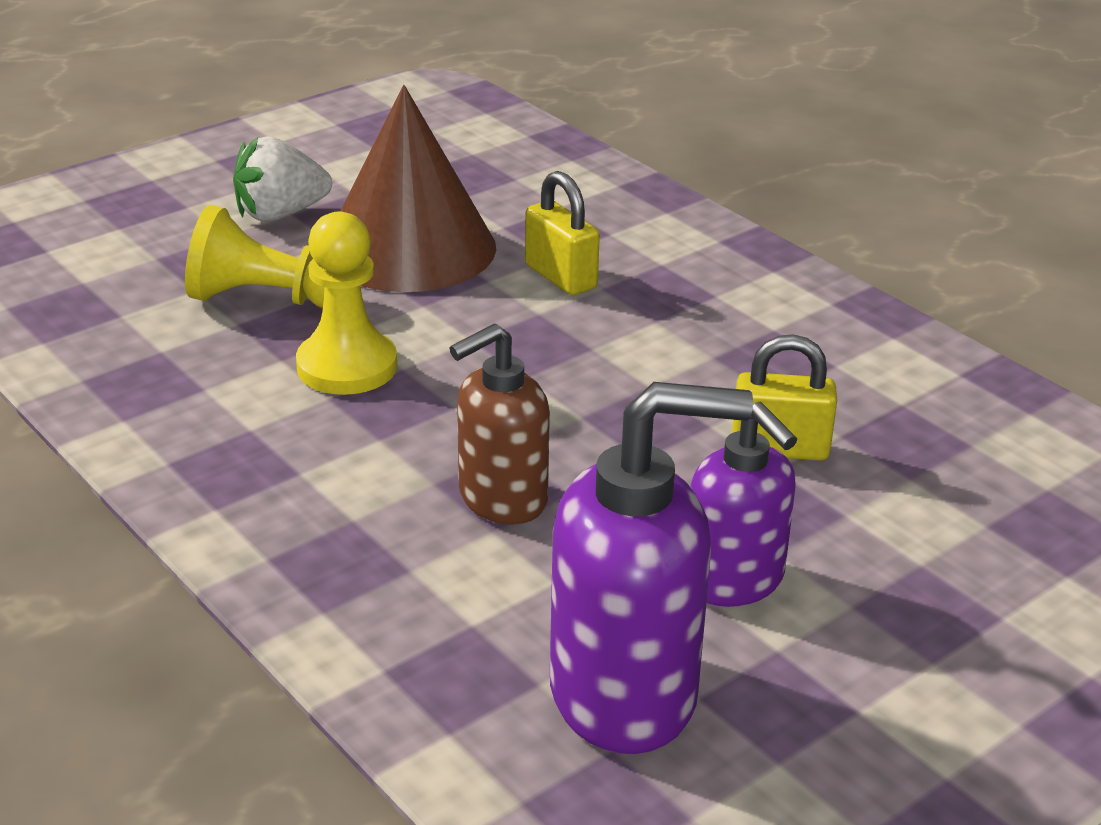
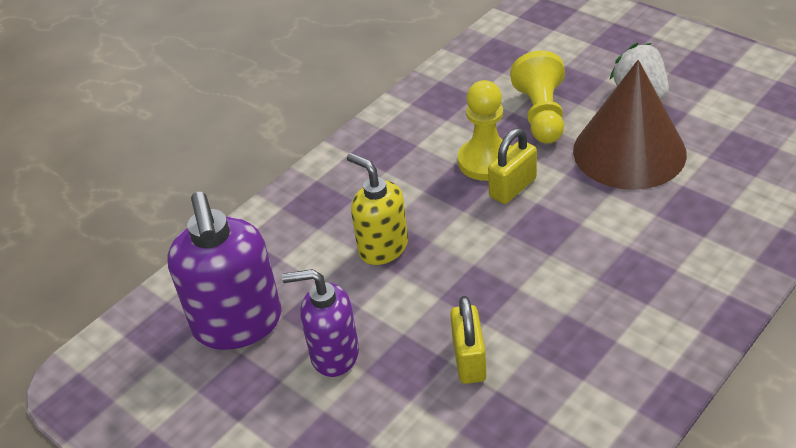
camera: 85 degrees right, 10 degrees up
(501, 499) = (382, 247): brown soap dispenser -> yellow soap dispenser
(561, 277) = (629, 224): yellow padlock -> yellow padlock (513, 188)
(734, 581) = (334, 354): purple soap dispenser -> purple soap dispenser turned 45 degrees clockwise

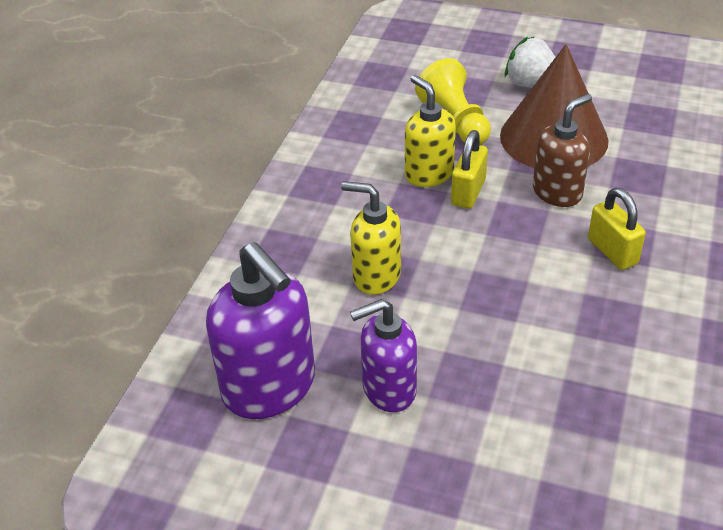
camera: 25 degrees left, 0 degrees up
(469, 360) = (522, 358): yellow padlock -> yellow padlock (612, 251)
(486, 161) = (428, 174): yellow pawn -> yellow soap dispenser
(599, 208) = (557, 192): none -> brown soap dispenser

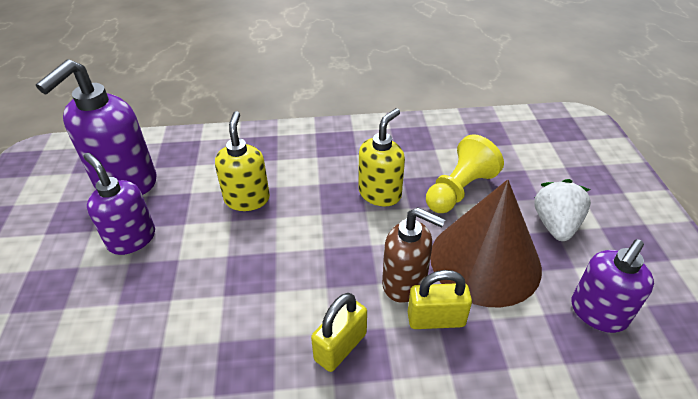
camera: 65 degrees right, 0 degrees up
(468, 192) = (370, 223): yellow padlock -> yellow padlock (436, 319)
(634, 102) = (597, 313): none -> purple soap dispenser

